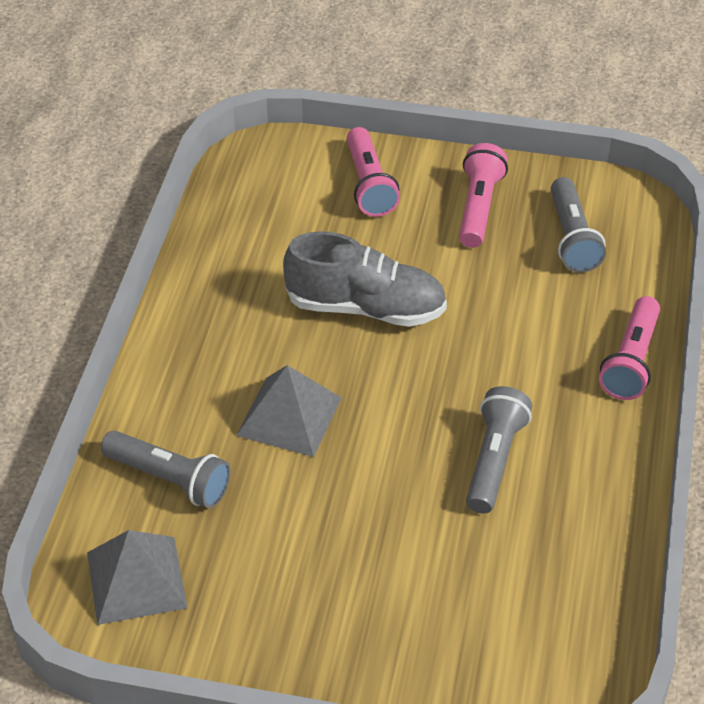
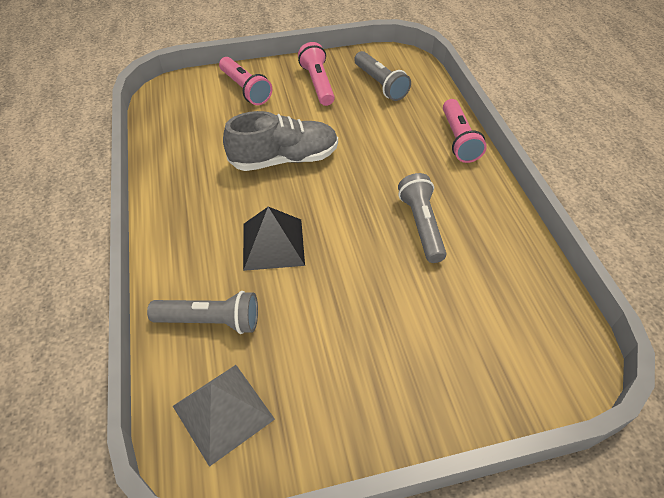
camera: 25 degrees left, 5 degrees up
(289, 416) = (273, 244): grey pyramid -> black pyramid

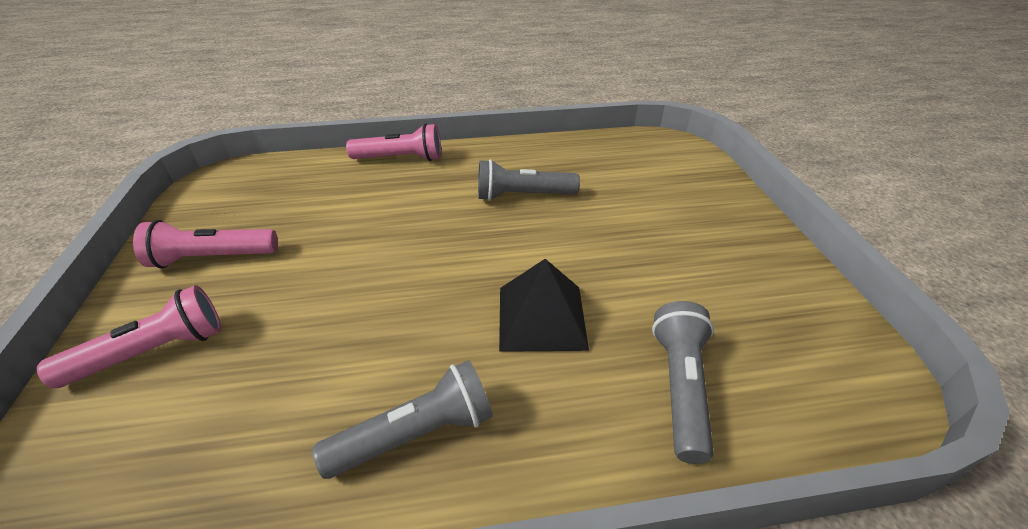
camera: 85 degrees left, 10 degrees down
(223, 412) = (808, 368): grey pyramid -> none
(284, 159) = (373, 301): grey shoe -> none
(380, 84) = (262, 200): grey flashlight -> grey flashlight (416, 434)

